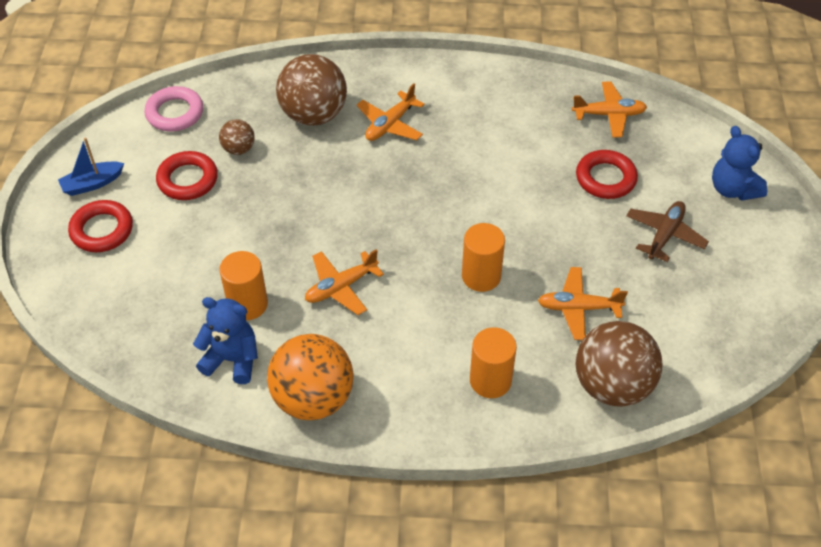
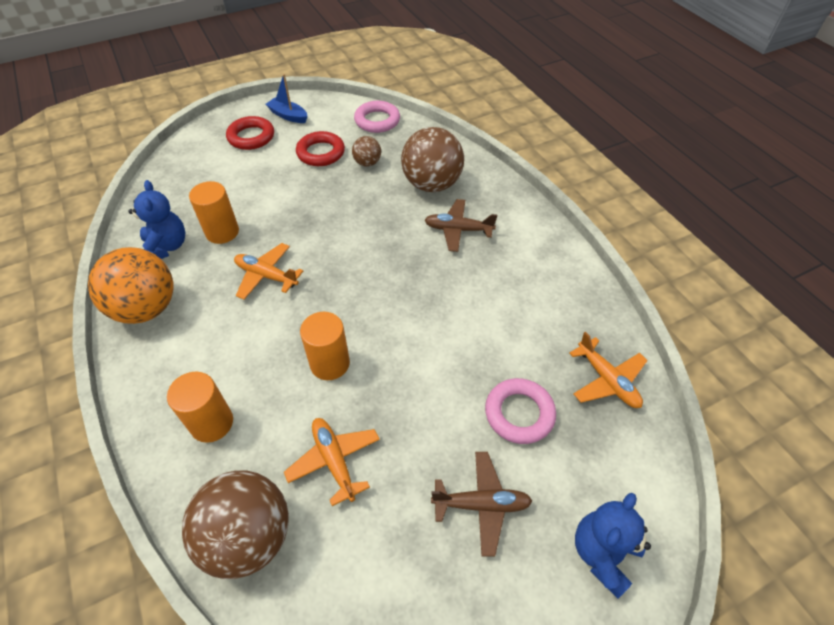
camera: 60 degrees right, 0 degrees up
(390, 124) = (458, 230): orange plane -> brown plane
(605, 178) = (519, 413): red ring -> pink ring

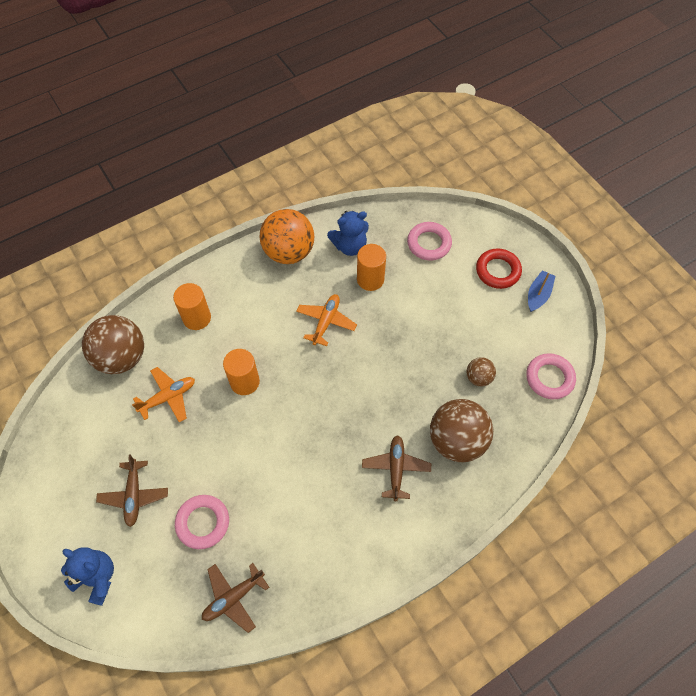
camera: 85 degrees right, 10 degrees up
(195, 181) = (429, 243): none -> pink ring
(321, 153) = (486, 334): red ring -> none
(607, 380) = (233, 597): orange plane -> brown plane

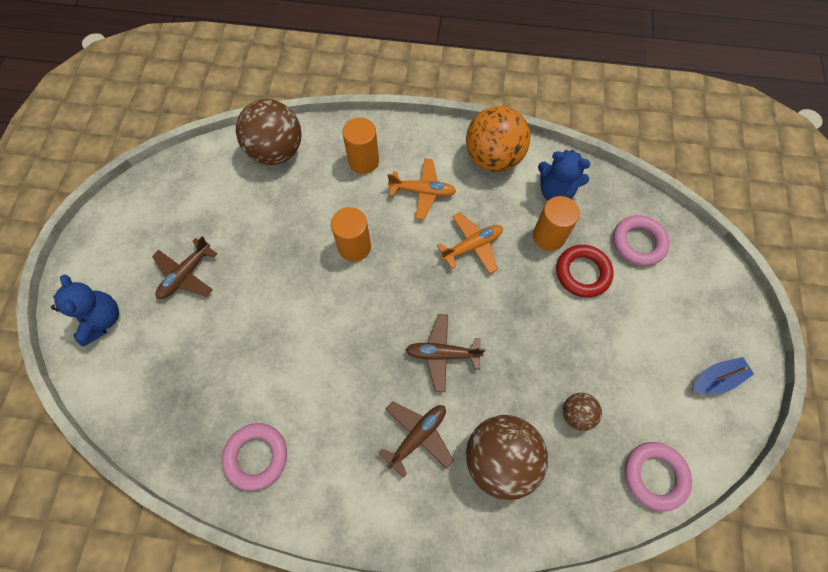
camera: 40 degrees right, 5 degrees up
(168, 397) = (282, 212): orange plane -> orange plane (422, 192)
(203, 523) = (215, 343): pink ring -> pink ring (256, 456)
(233, 597) = (182, 430): brown plane -> brown plane (442, 354)
(498, 271) = (691, 321): red ring -> red ring (582, 273)

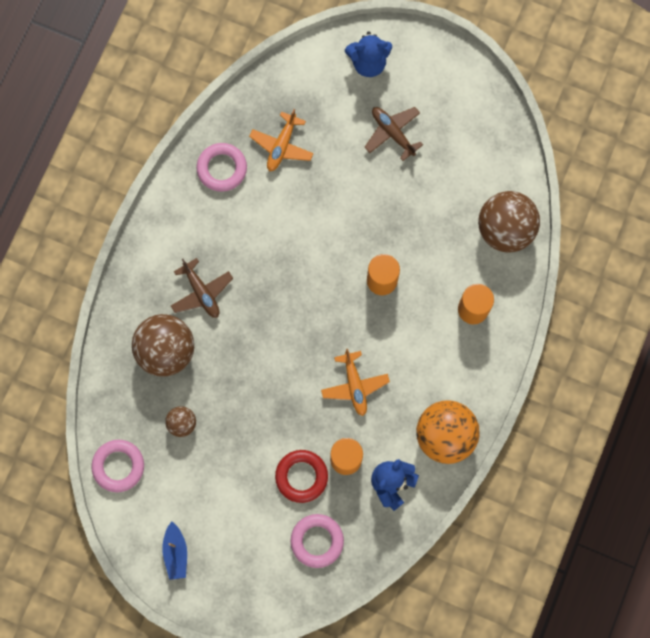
camera: 105 degrees right, 10 degrees up
(422, 192) = (424, 356): orange plane -> orange plane (282, 146)
(442, 354) = (262, 330): brown plane -> none

